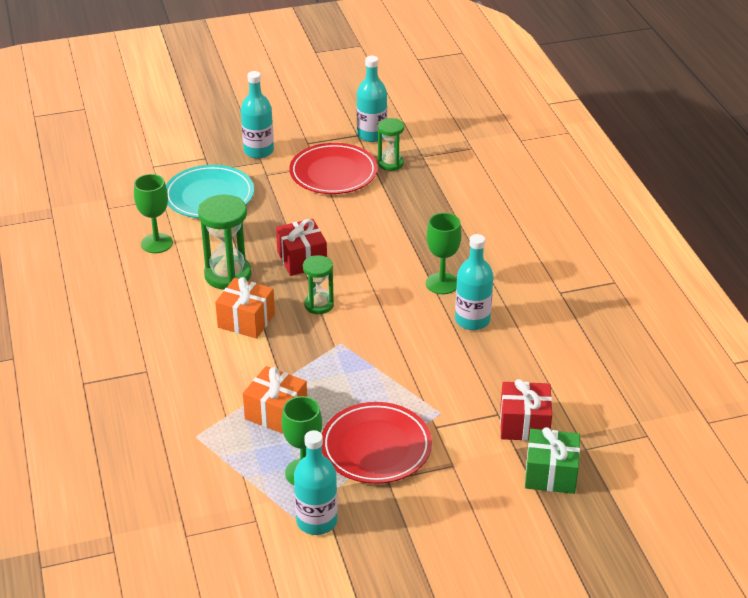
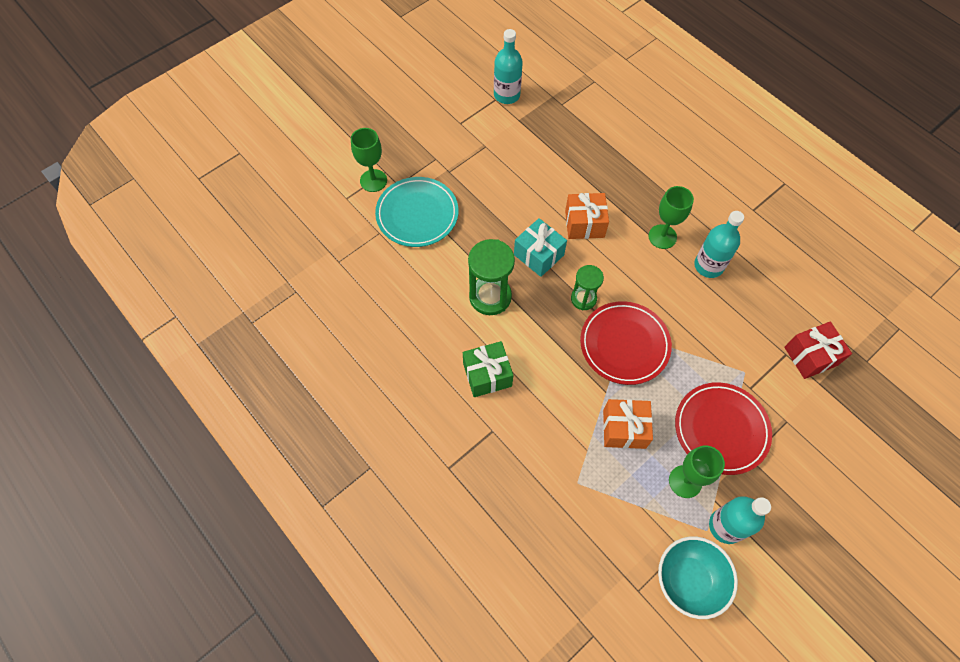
camera: 25 degrees left, 25 degrees up
(157, 243) = (407, 285): green goblet -> green goblet (373, 180)
(242, 547) = (688, 580): none -> turquoise bowl
(246, 320) = (537, 340): orange gift -> orange gift (584, 224)
(258, 151) = (425, 147): turquoise bottle -> none
(302, 259) = (538, 255): red gift -> turquoise gift
(333, 173) = (503, 149): red plate -> red plate (624, 344)
(390, 163) = (542, 121): green hourglass -> none
(550, 474) = (859, 397): green gift -> green gift (487, 375)

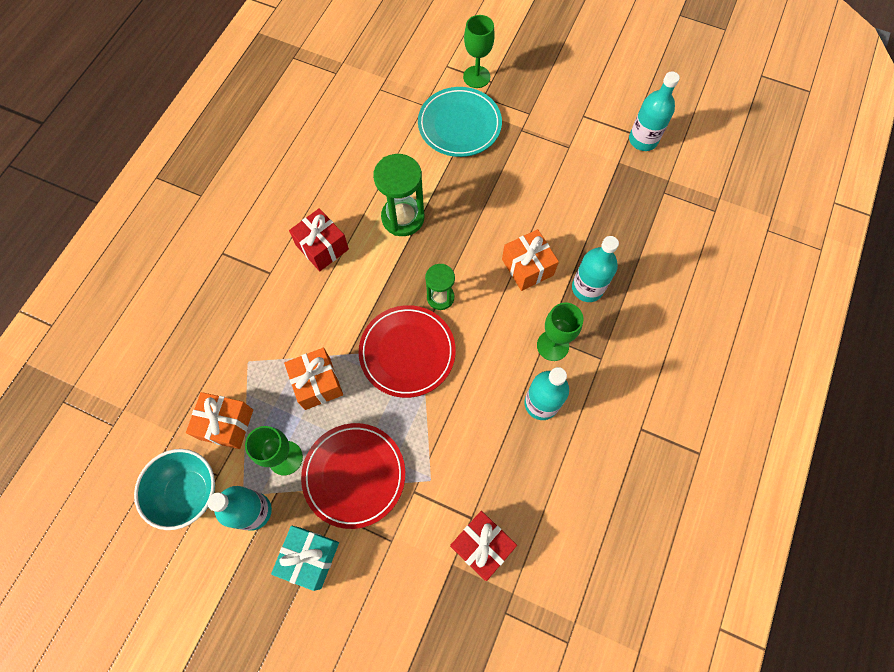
camera: 65 degrees right, 5 degrees up
(487, 375) = (322, 247): green gift -> red gift
(538, 255) = (469, 240): turquoise gift -> turquoise gift (310, 557)
(622, 191) = (587, 288): none -> turquoise bottle
(633, 523) = (226, 424): none -> orange gift

